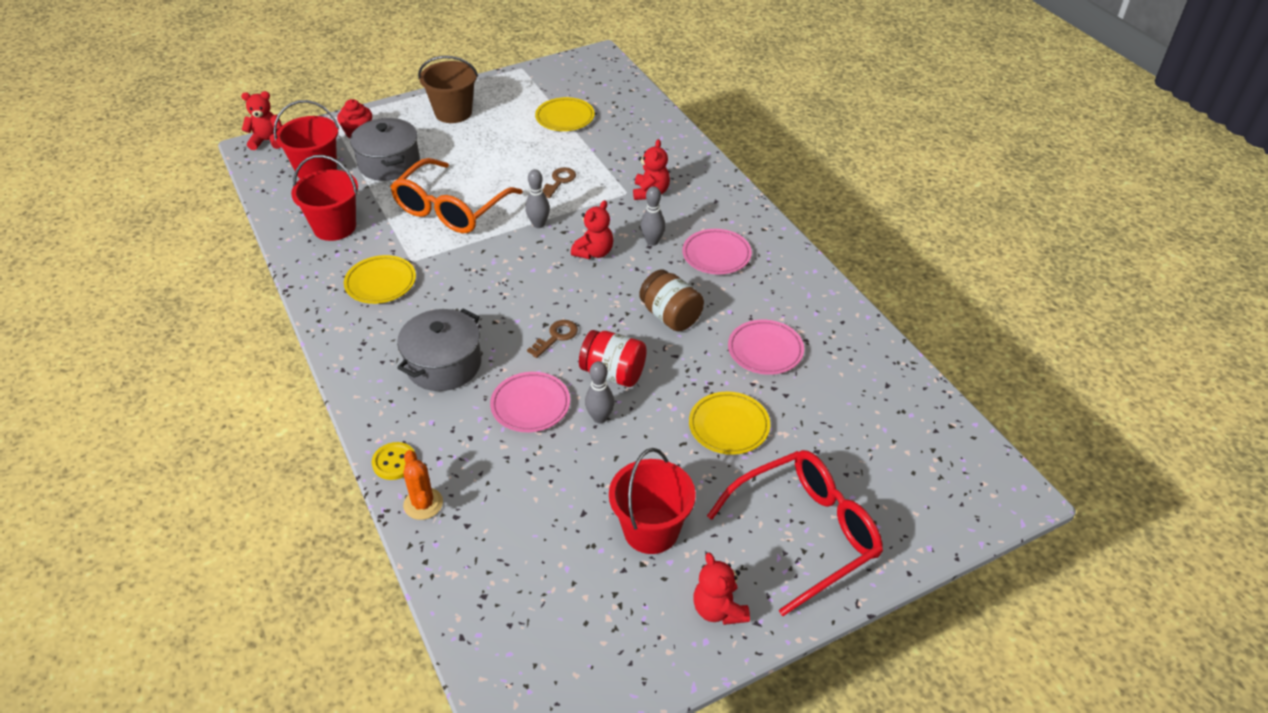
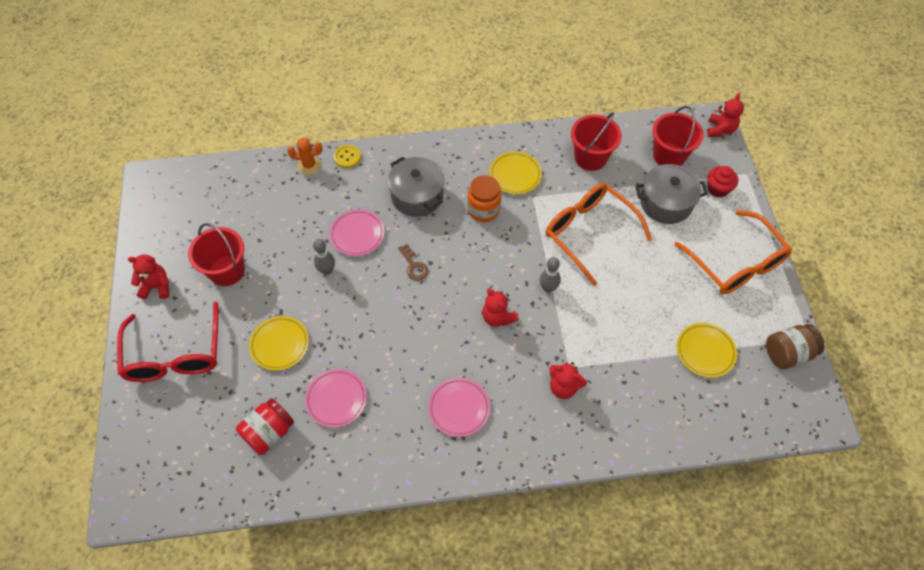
camera: 110 degrees right, 15 degrees up
(446, 297) = (483, 209): none -> orange jar
(453, 112) = (735, 263): brown bucket -> orange glasses
(559, 181) = (603, 319): brown key -> none
(613, 374) = (362, 290): red jar -> red jar (269, 432)
(652, 241) = (495, 365): grey bowling pin -> none
(670, 316) = (402, 347): brown jar -> brown jar (787, 353)

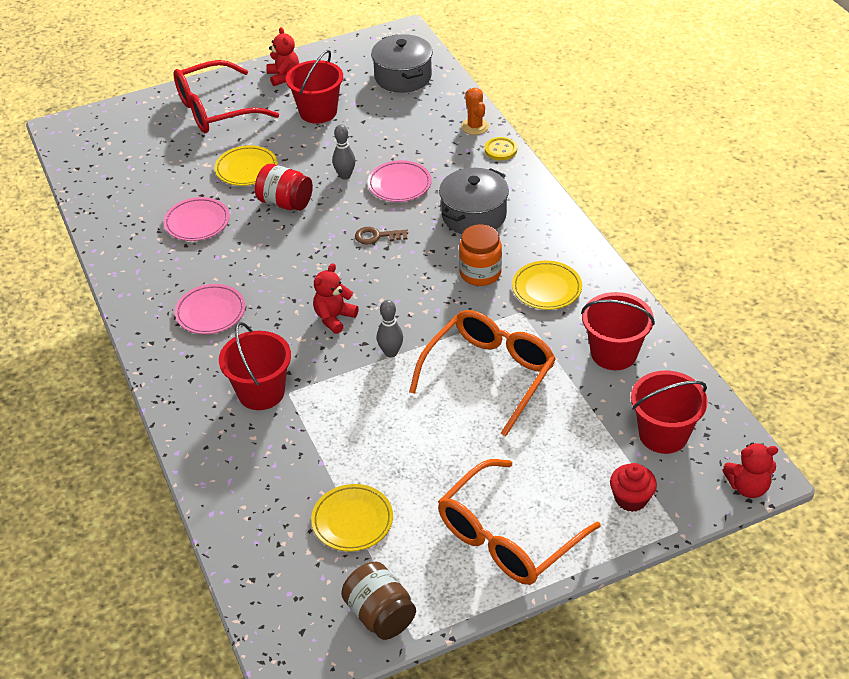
camera: 75 degrees right, 15 degrees down
(269, 432) = (151, 189): red jar -> red jar (285, 203)
(414, 266) = (376, 236): brown key -> brown key turned 45 degrees clockwise
(563, 387) = (261, 392): red teddy bear -> red bucket
(666, 203) = (576, 444): grey pot -> grey pot (403, 77)

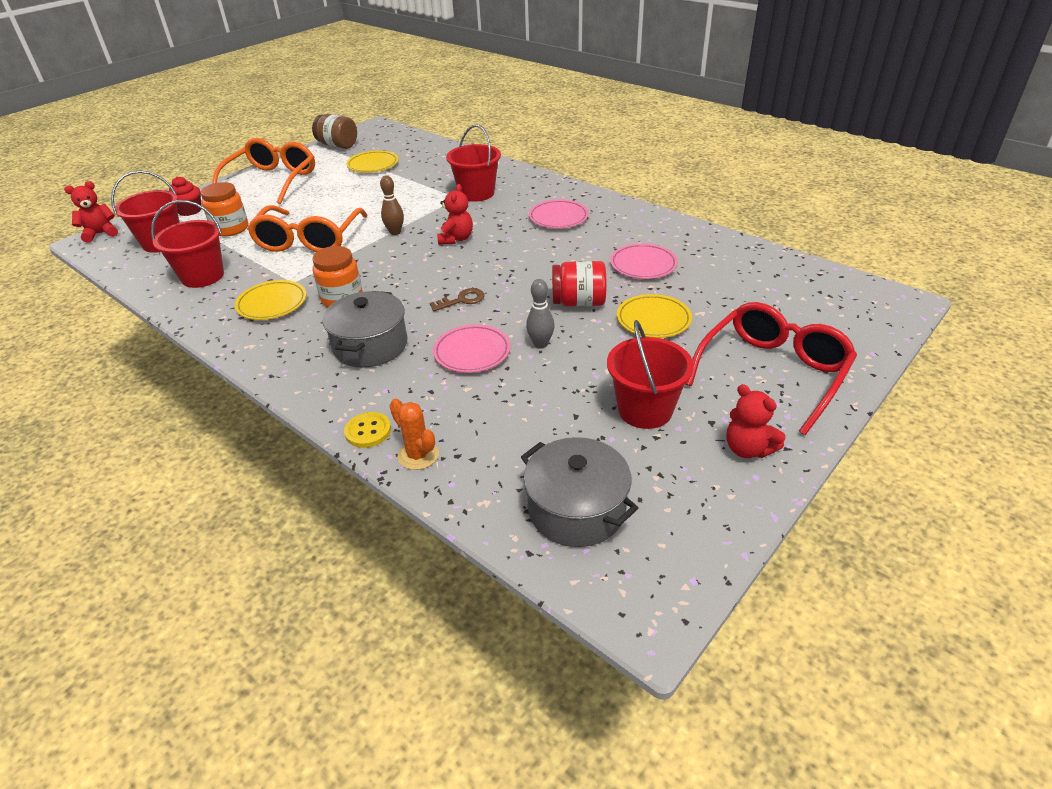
camera: 155 degrees right, 5 degrees down
(391, 352) = (395, 232): grey bowling pin -> brown bowling pin
(578, 432) = (230, 229): none -> orange jar

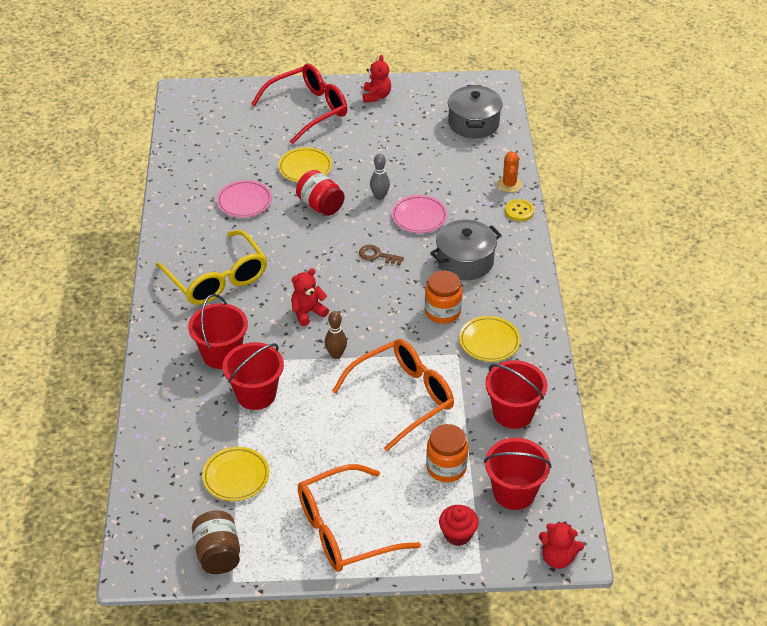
camera: 135 degrees left, 5 degrees up
(558, 218) = (217, 278): pink plate -> yellow glasses
(645, 410) = (387, 135): red bucket -> red bucket (256, 394)
(772, 373) = (308, 110): red glasses -> red glasses turned 150 degrees clockwise

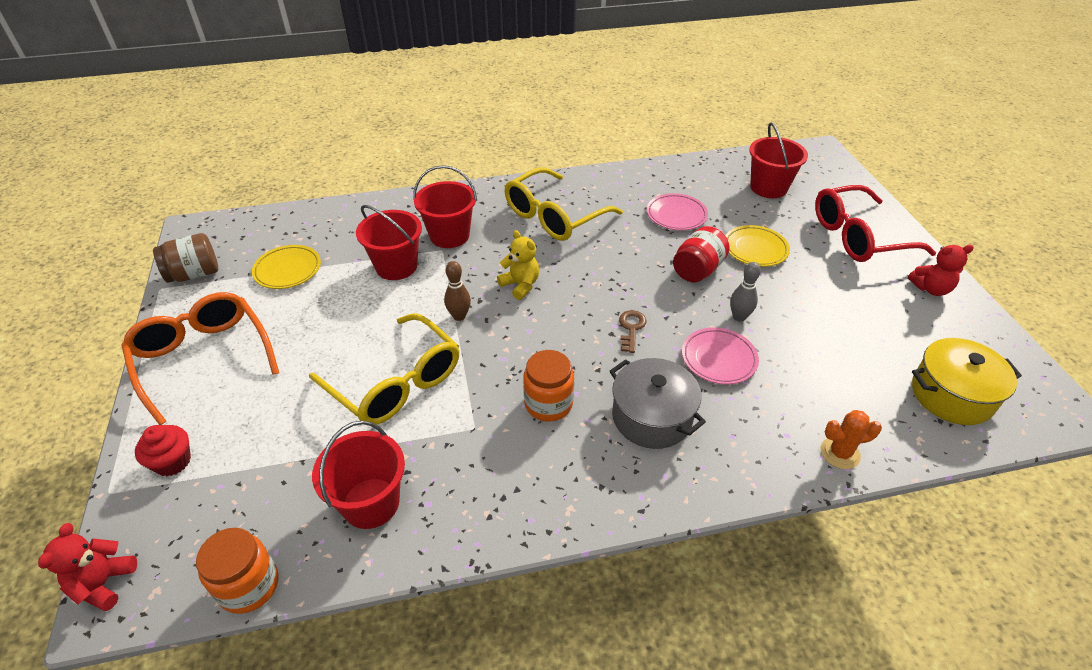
camera: 80 degrees right, 0 degrees up
(308, 110) = (859, 236): red glasses -> red glasses turned 120 degrees clockwise
(308, 312) = (520, 285): red teddy bear -> yellow teddy bear
(402, 398) = (395, 382): orange glasses -> yellow glasses
(446, 467) = (280, 438): orange jar -> orange jar (249, 585)
(473, 123) = (951, 395): grey pot -> yellow pot
(489, 342) = (502, 461): yellow plate -> none
(514, 492) = (229, 518): red bucket -> red bucket (768, 187)
(519, 211) = (785, 472): yellow button -> none

